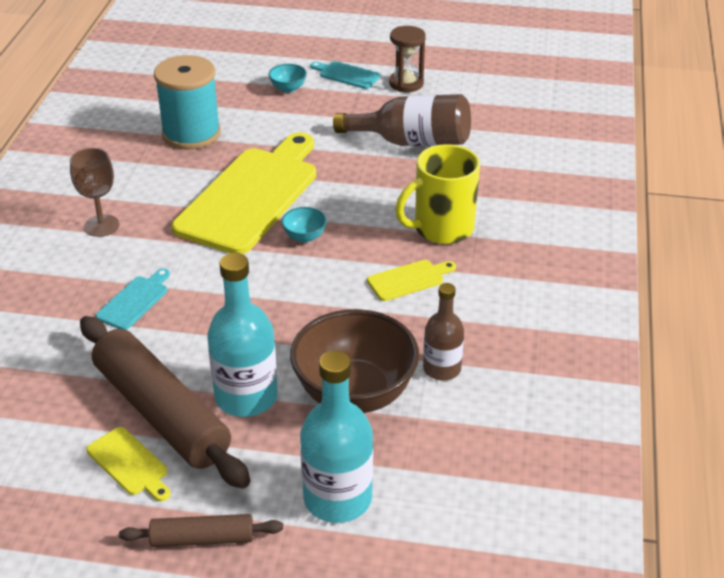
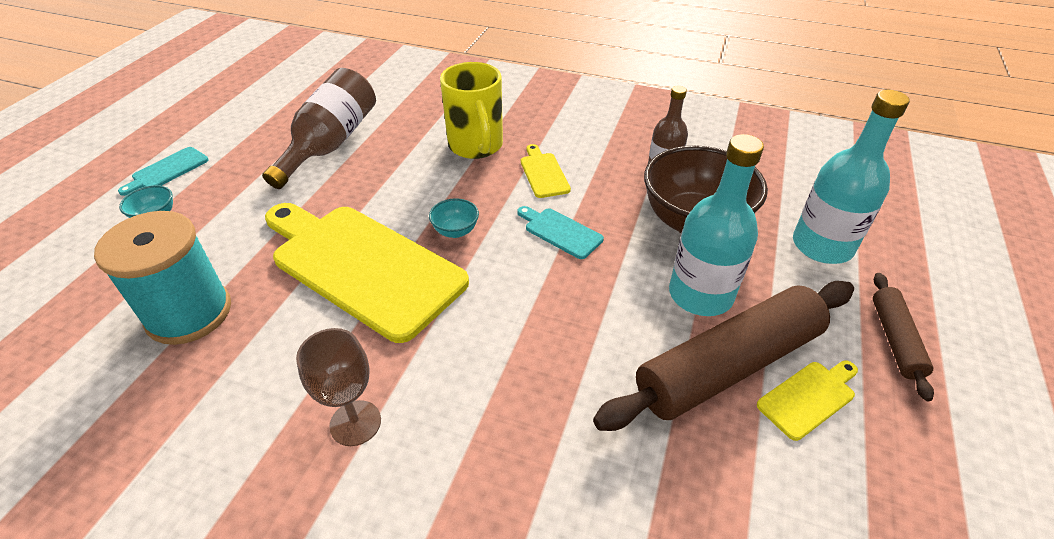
camera: 80 degrees left, 5 degrees up
(134, 301) = (530, 386): turquoise cutting board -> turquoise cutting board (560, 232)
(406, 83) = (221, 134): brown hourglass -> none

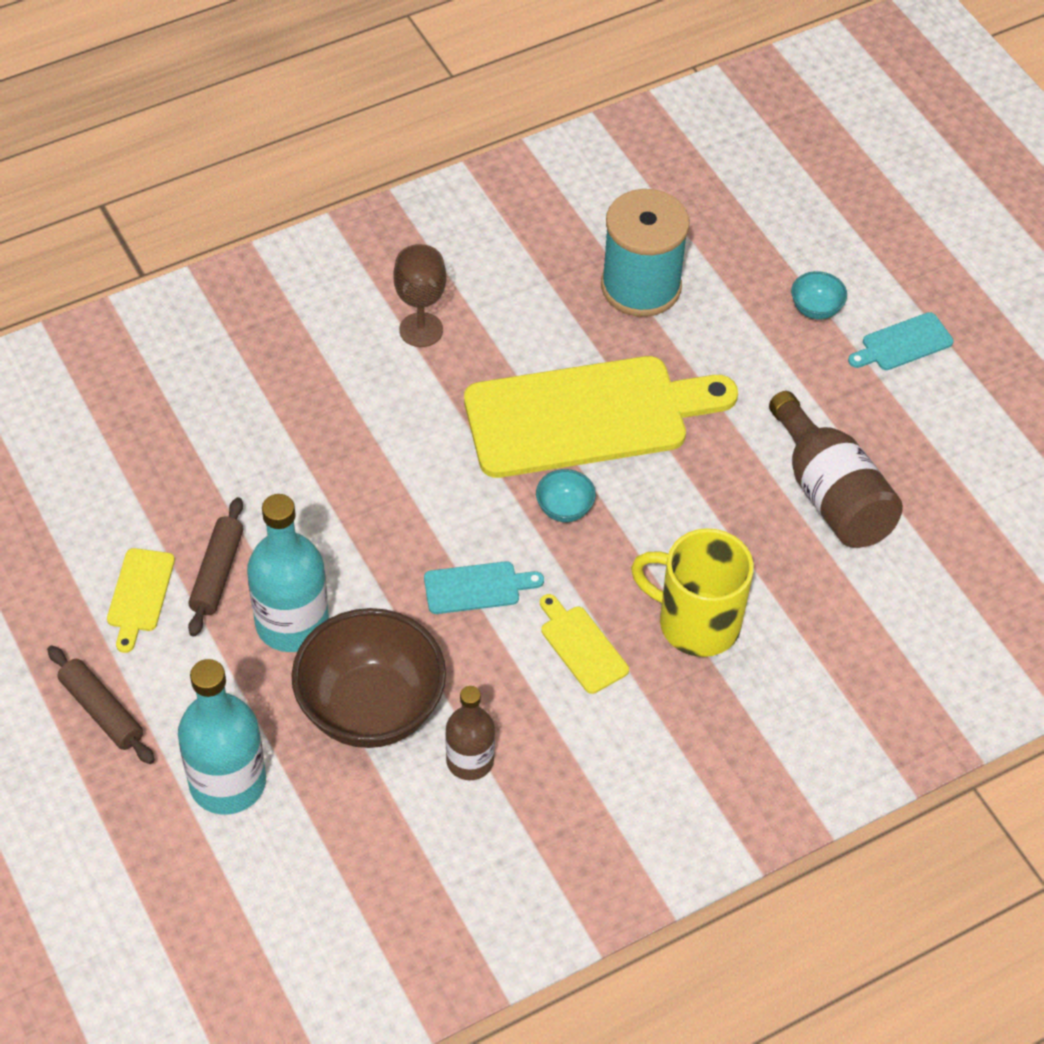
camera: 130 degrees right, 10 degrees up
(167, 170) = (903, 344): turquoise cutting board -> turquoise cutting board turned 105 degrees counterclockwise
(543, 173) = (581, 646): yellow cutting board -> yellow cutting board turned 150 degrees counterclockwise
(728, 365) = (217, 573): brown rolling pin -> brown rolling pin, size x0.50

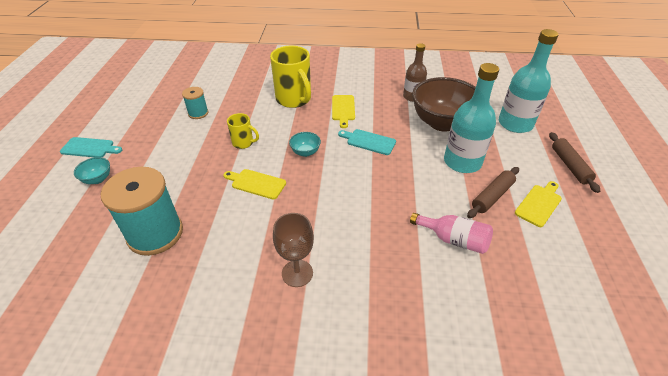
camera: 145 degrees left, 10 degrees down
(247, 468) = (453, 240): none -> pink bottle
(586, 416) = (256, 183): yellow cutting board -> yellow cutting board, size x0.41
(682, 475) = (243, 143): none -> yellow mug
(829, 495) = (198, 113): brown bottle -> turquoise spool

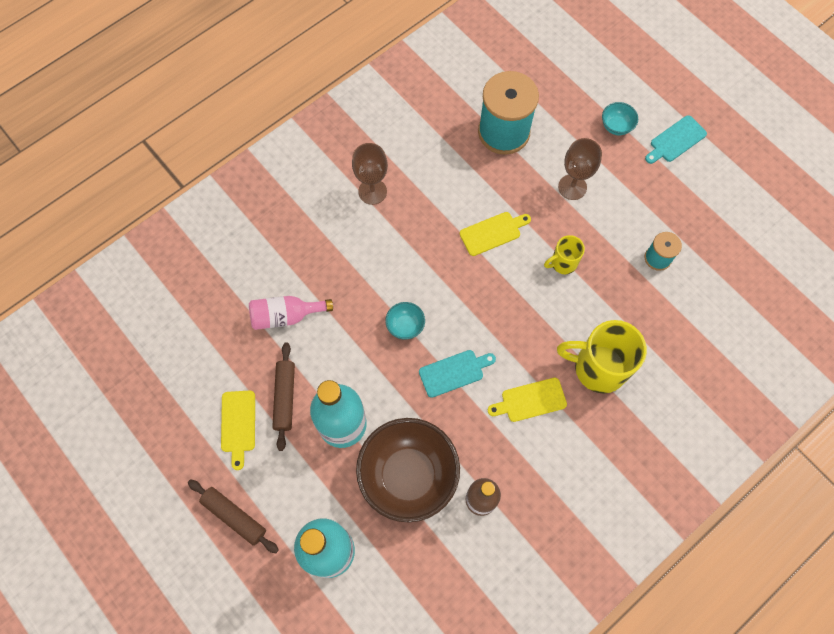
camera: 135 degrees right, 25 degrees up
(177, 170) = (572, 187): none -> brown goblet
(305, 152) = (495, 303): turquoise bowl -> turquoise bowl (405, 326)
(343, 109) = (530, 400): yellow cutting board -> yellow cutting board turned 60 degrees counterclockwise

